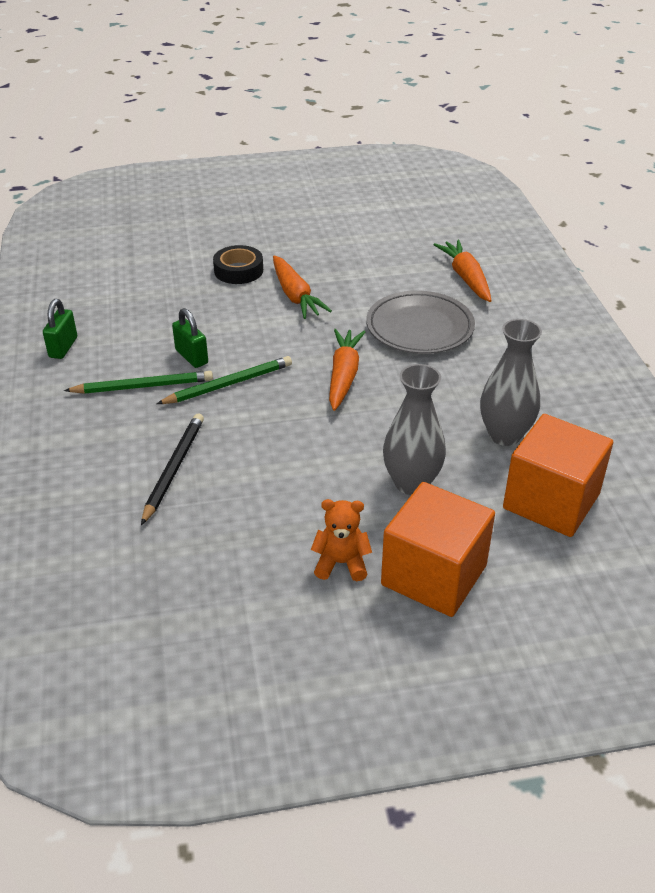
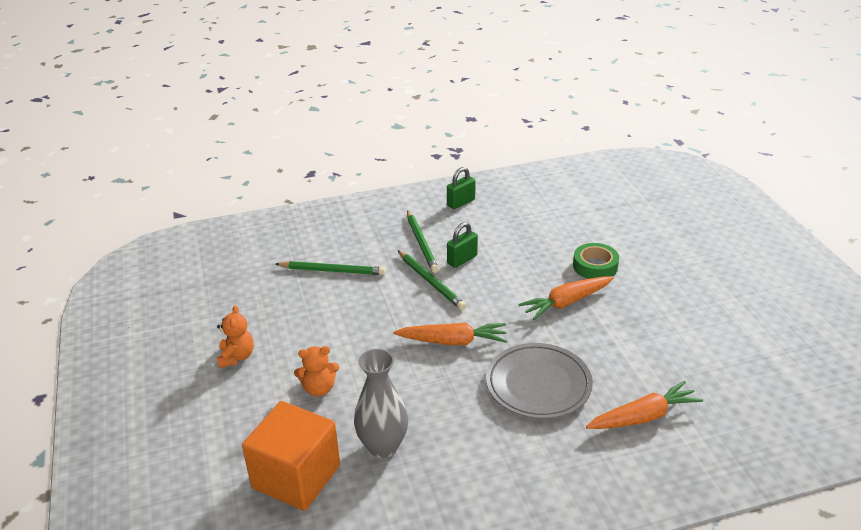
camera: 85 degrees right, 5 degrees down
(63, 347) = (461, 202): green padlock -> green padlock turned 45 degrees counterclockwise
(173, 469) = (332, 270): black pencil -> green pencil
(238, 270) = (595, 266): black tape -> green tape
(411, 483) = (319, 389): grey vase -> orange teddy bear
(434, 575) = (220, 405): orange cube -> none

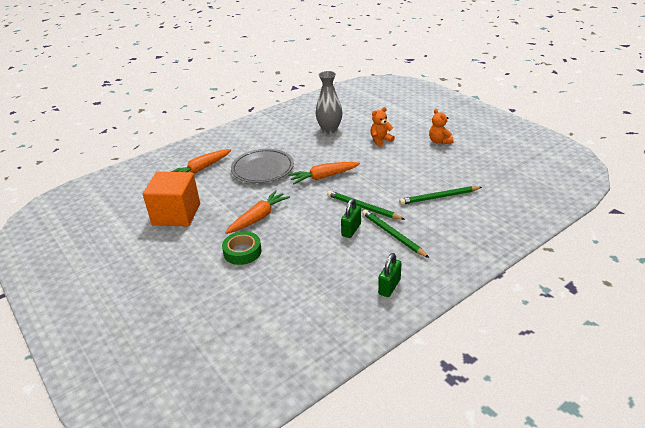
camera: 160 degrees right, 0 degrees up
(296, 476) = (360, 114): orange cube -> orange cube (176, 214)

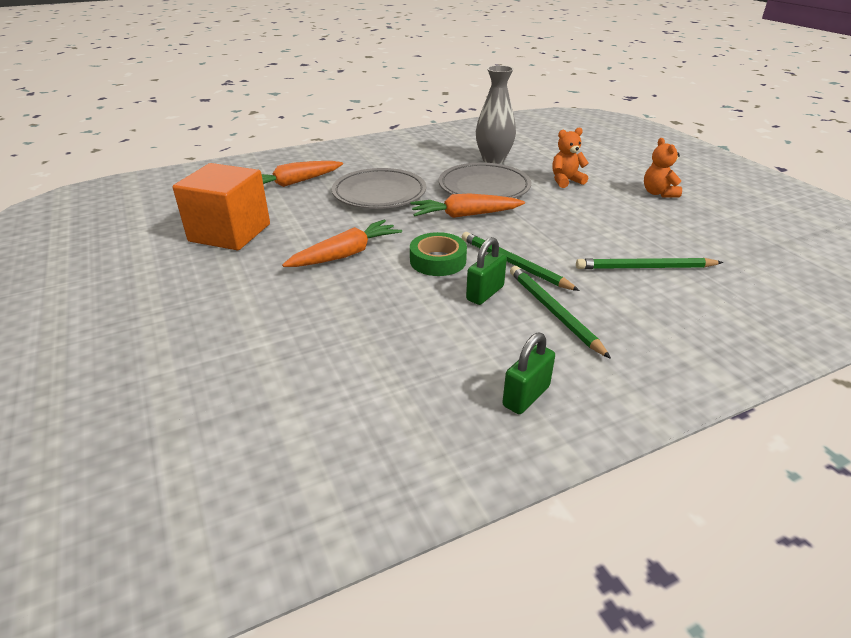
camera: 10 degrees right, 0 degrees up
(242, 252) = (299, 298): green tape -> green tape (438, 260)
(329, 153) = (484, 187): none -> grey plate

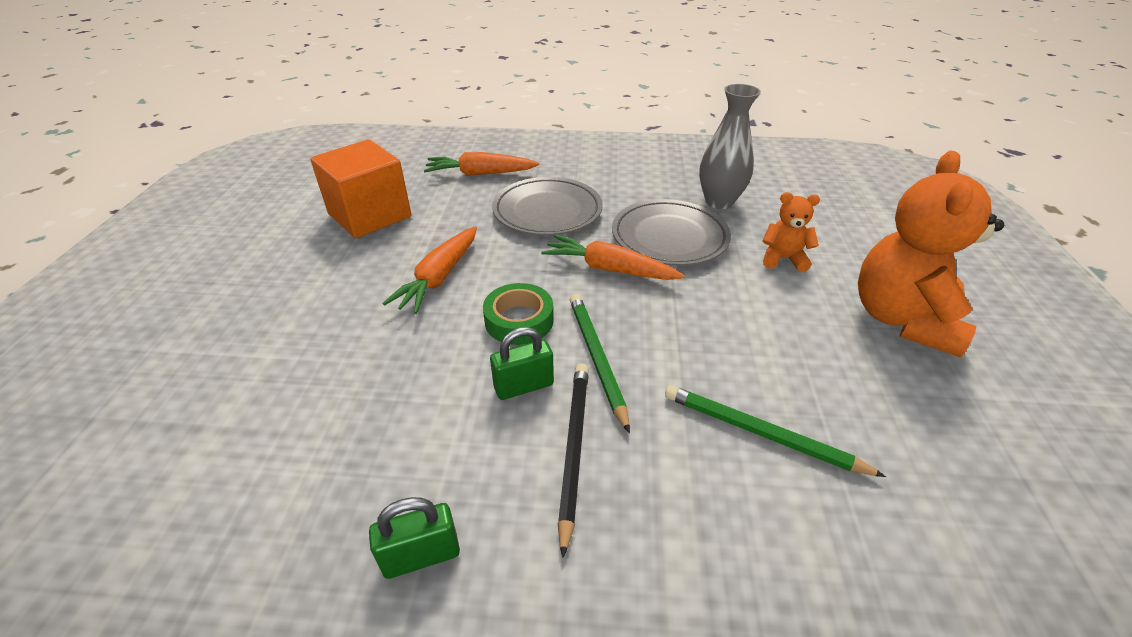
camera: 30 degrees right, 5 degrees up
(345, 254) = (439, 277): orange carrot -> orange carrot turned 120 degrees clockwise
(553, 312) = (573, 448): green pencil -> black pencil
(658, 193) = (902, 319): orange teddy bear -> orange teddy bear, size x2.06

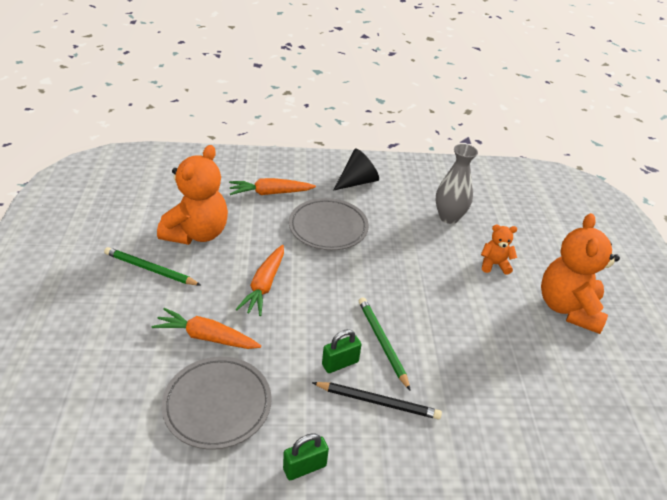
camera: 10 degrees left, 0 degrees up
(370, 215) = (197, 233): orange cube -> orange teddy bear
(519, 320) = (327, 317): green tape -> none
(573, 448) = (378, 401): black pencil -> black pencil turned 105 degrees clockwise
(598, 162) = (357, 182): none -> black cone
(609, 269) = (380, 275): orange carrot -> orange carrot (206, 337)
(669, 237) = (417, 248): grey plate -> grey plate (217, 405)
(761, 434) = (485, 387): green pencil -> green pencil (150, 269)

